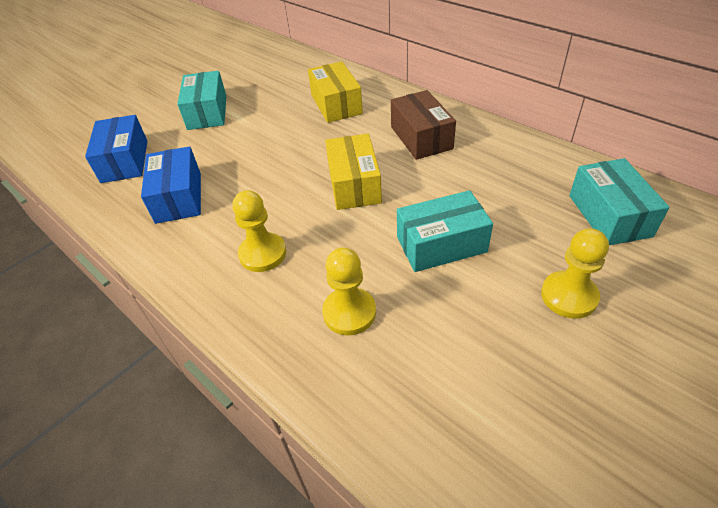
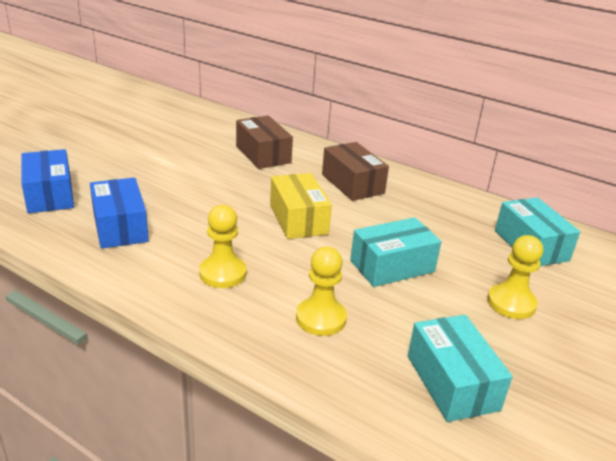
camera: 15 degrees left, 15 degrees down
(207, 112) = (129, 156): turquoise box -> turquoise box (452, 382)
(336, 104) = (263, 154): yellow box -> brown box

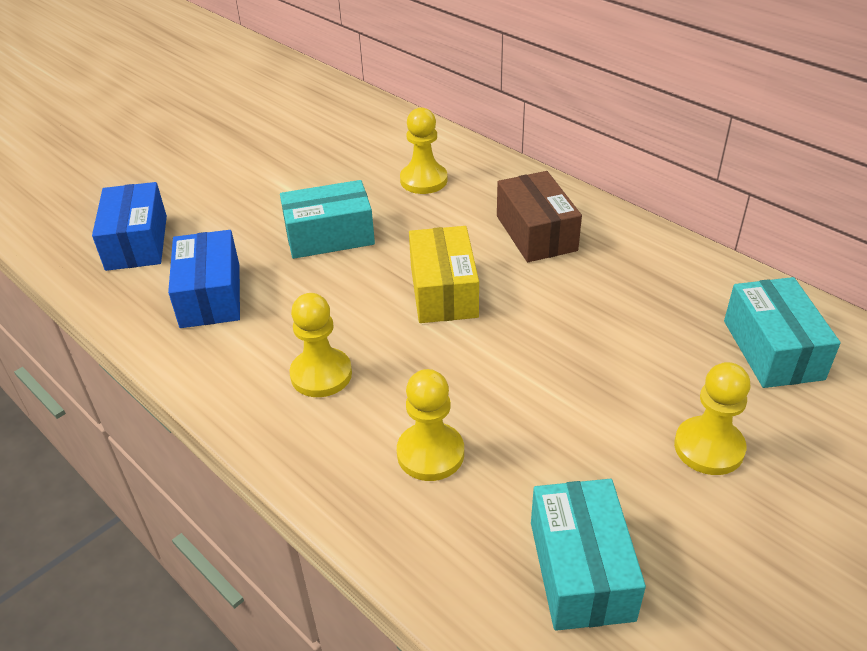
camera: 15 degrees right, 10 degrees up
(263, 154) = (423, 180): brown box -> yellow pawn
(392, 266) = (552, 375): turquoise box -> turquoise box (329, 236)

